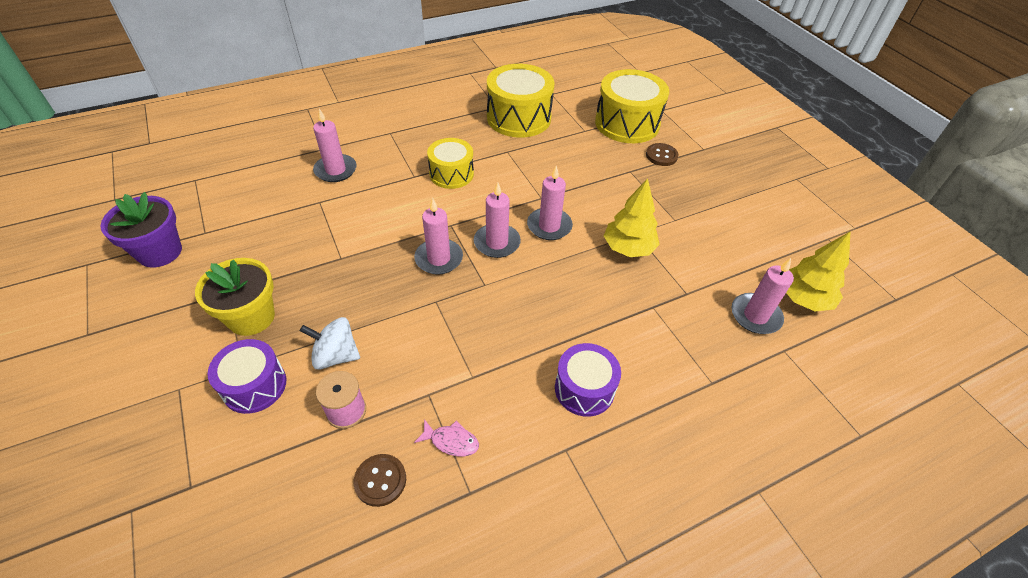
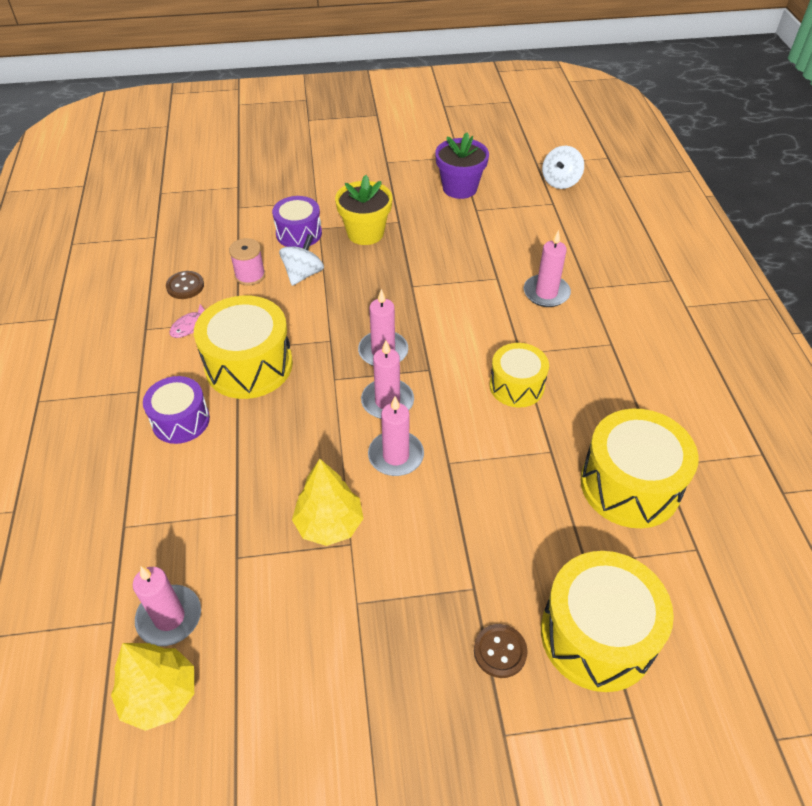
camera: 110 degrees right, 0 degrees up
(154, 178) = (560, 181): none -> white spinning top
(491, 357) = (249, 365): none -> yellow drum

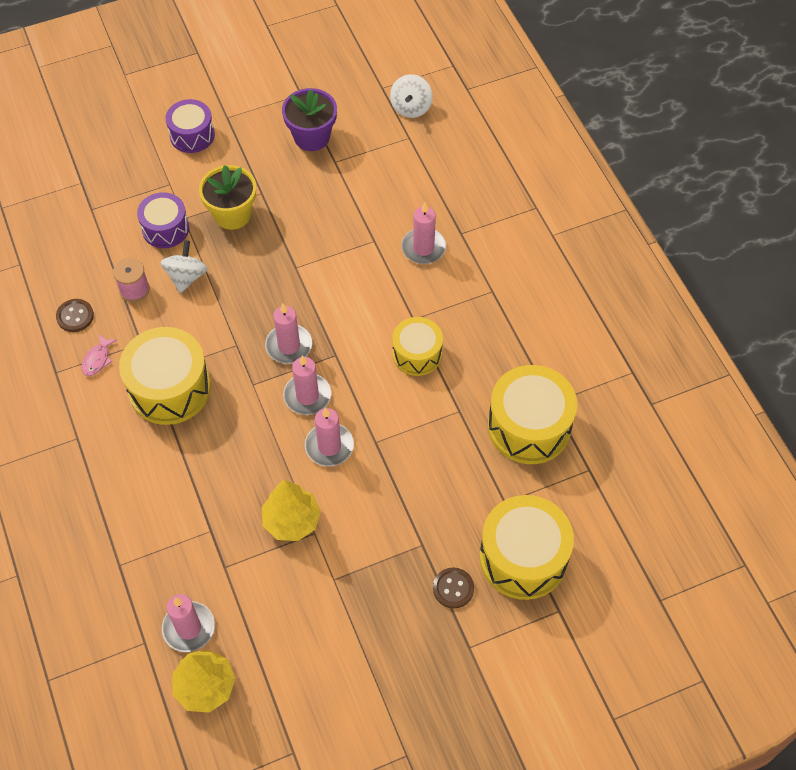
camera: 15 degrees left, 10 degrees up
(181, 420) = (128, 458): purple drum -> purple drum (192, 135)

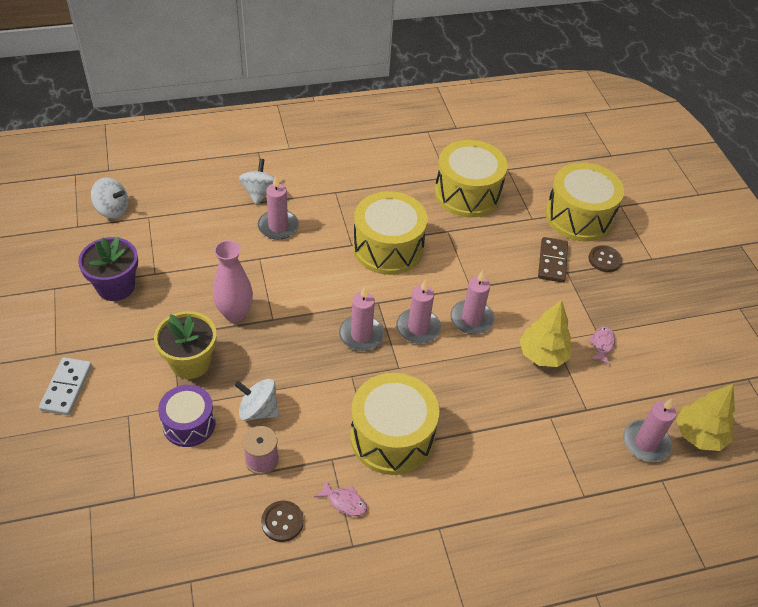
camera: 85 degrees left, 10 degrees down
(192, 135) = (67, 388): purple drum -> white domino
(296, 235) = (235, 313): none -> pink vase
(317, 584) = (602, 344): none -> pink fish
(417, 354) = (388, 248): yellow drum -> yellow drum, size x1.62
(436, 527) = (552, 261): none -> brown domino
(469, 222) = (260, 193): none -> white spinning top

